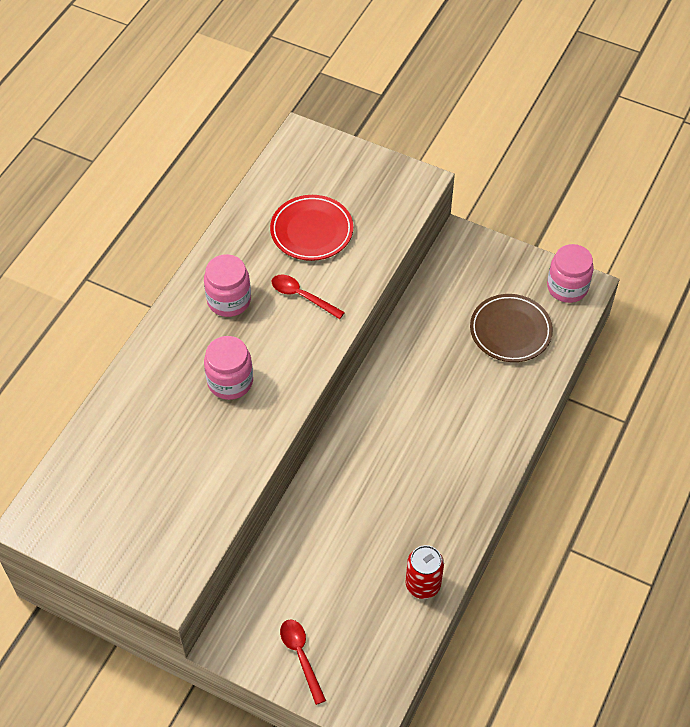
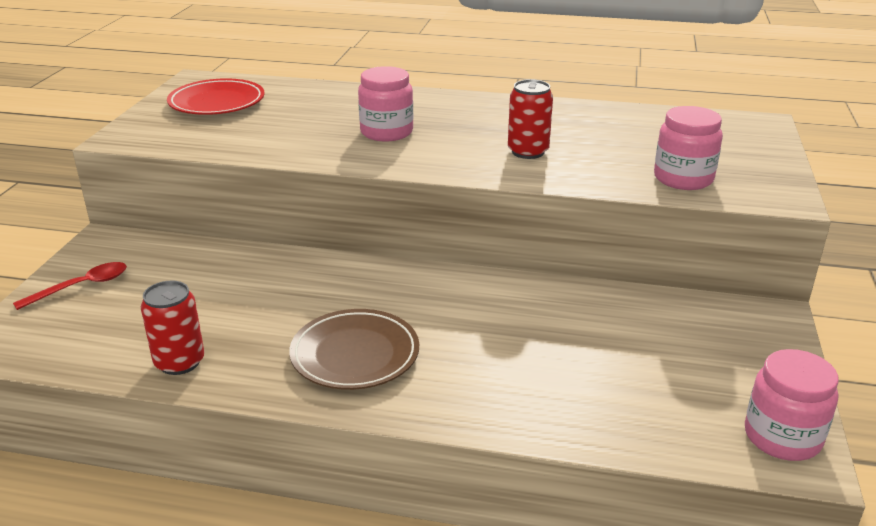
camera: 75 degrees right, 25 degrees down
(229, 300) = (493, 118): pink jar -> pink jar (683, 178)
(302, 296) = (528, 152): red spoon -> red can
(311, 231) = (628, 145): red plate -> red plate (217, 102)
(510, 331) = (645, 385): brown plate -> brown plate (355, 354)

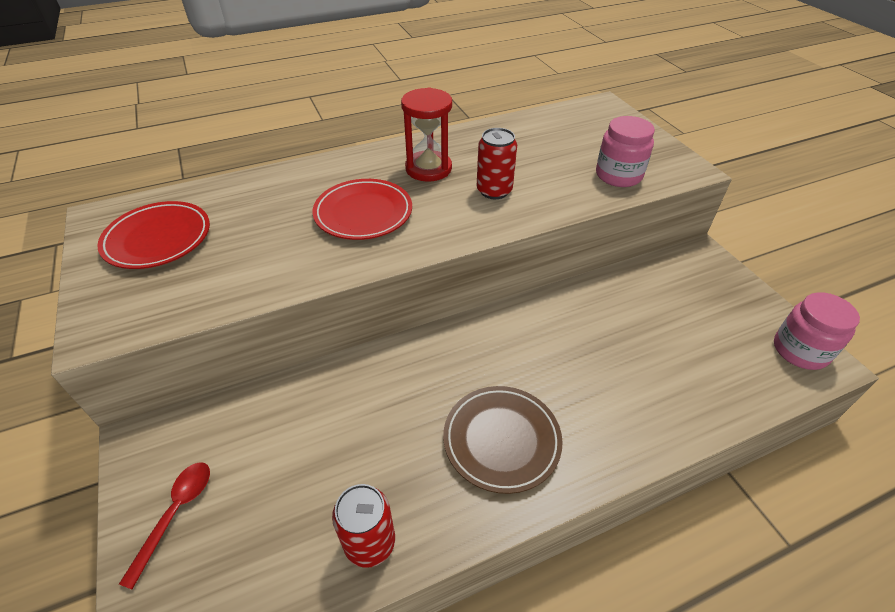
camera: 35 degrees left, 15 degrees up
(386, 132) = (363, 213): pink jar -> red plate
(487, 120) = (428, 169): none -> red hourglass

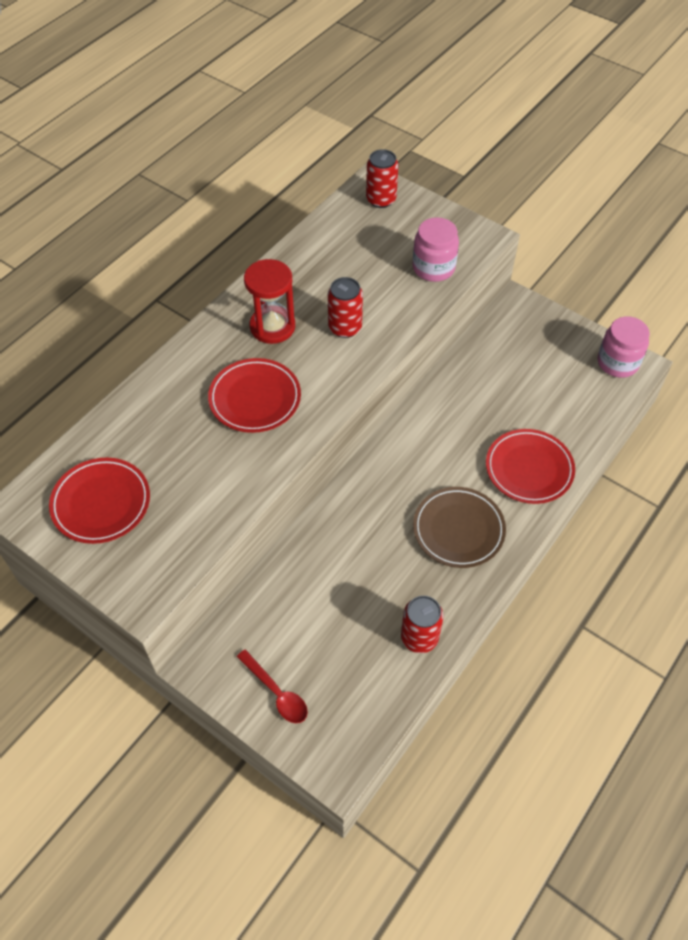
camera: 30 degrees left, 10 degrees up
(175, 514) = (276, 692): red spoon -> red spoon turned 150 degrees clockwise
(601, 116) = (381, 199): none -> red can
(627, 414) = (529, 469): none -> red plate

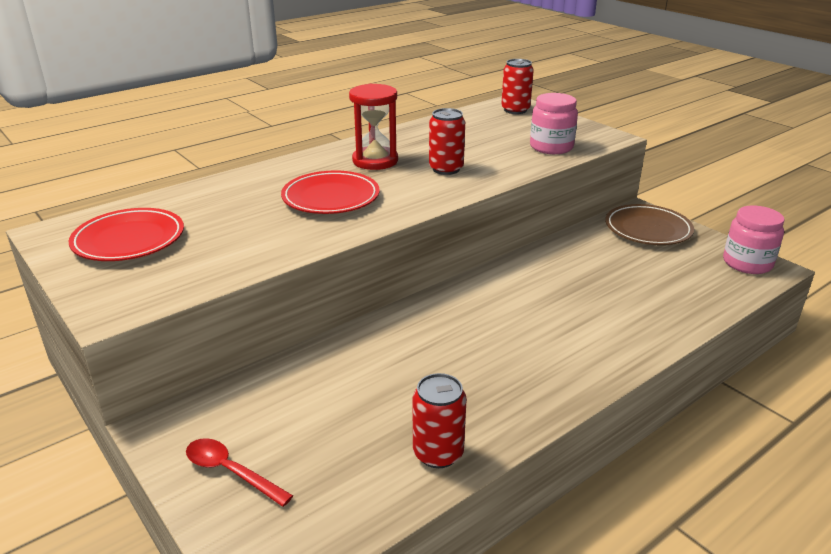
camera: 15 degrees right, 25 degrees down
(276, 692) = (231, 472): red spoon -> red spoon turned 150 degrees clockwise
(458, 529) = (524, 363): brown plate -> brown plate (648, 229)
(529, 469) = (625, 327): red plate -> none

